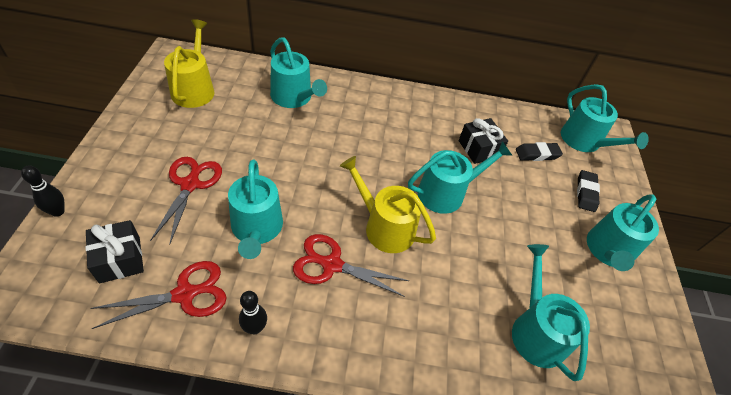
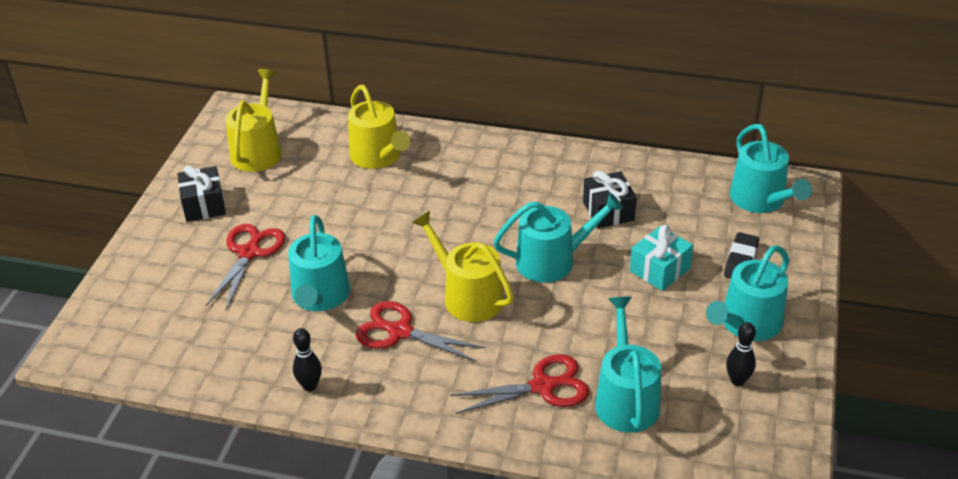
camera: 15 degrees right, 10 degrees down
(58, 211) = (111, 279): black bowling pin -> black bowling pin (737, 380)
(120, 259) = (174, 323): black gift -> black gift (204, 205)
(185, 294) = (240, 355): red scissors -> red scissors (543, 386)
(294, 97) = (378, 156): turquoise watering can -> yellow watering can
(529, 201) = (659, 270): none -> turquoise gift
(537, 154) = (687, 216): black eraser -> none

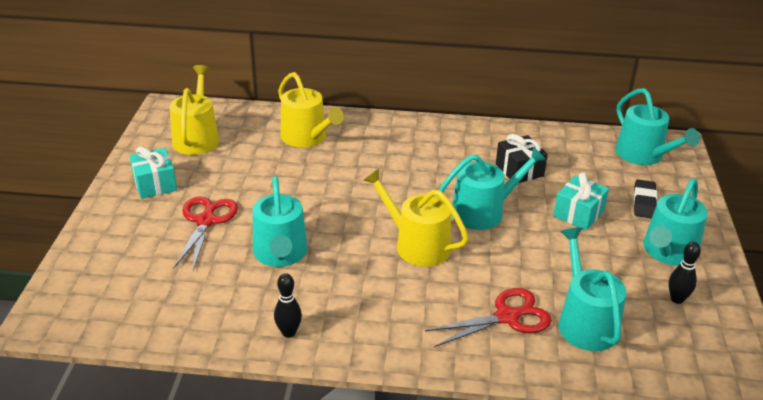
camera: 10 degrees left, 5 degrees down
(204, 205) = (155, 184): black gift -> turquoise gift
(399, 331) = (362, 279): red scissors -> none

